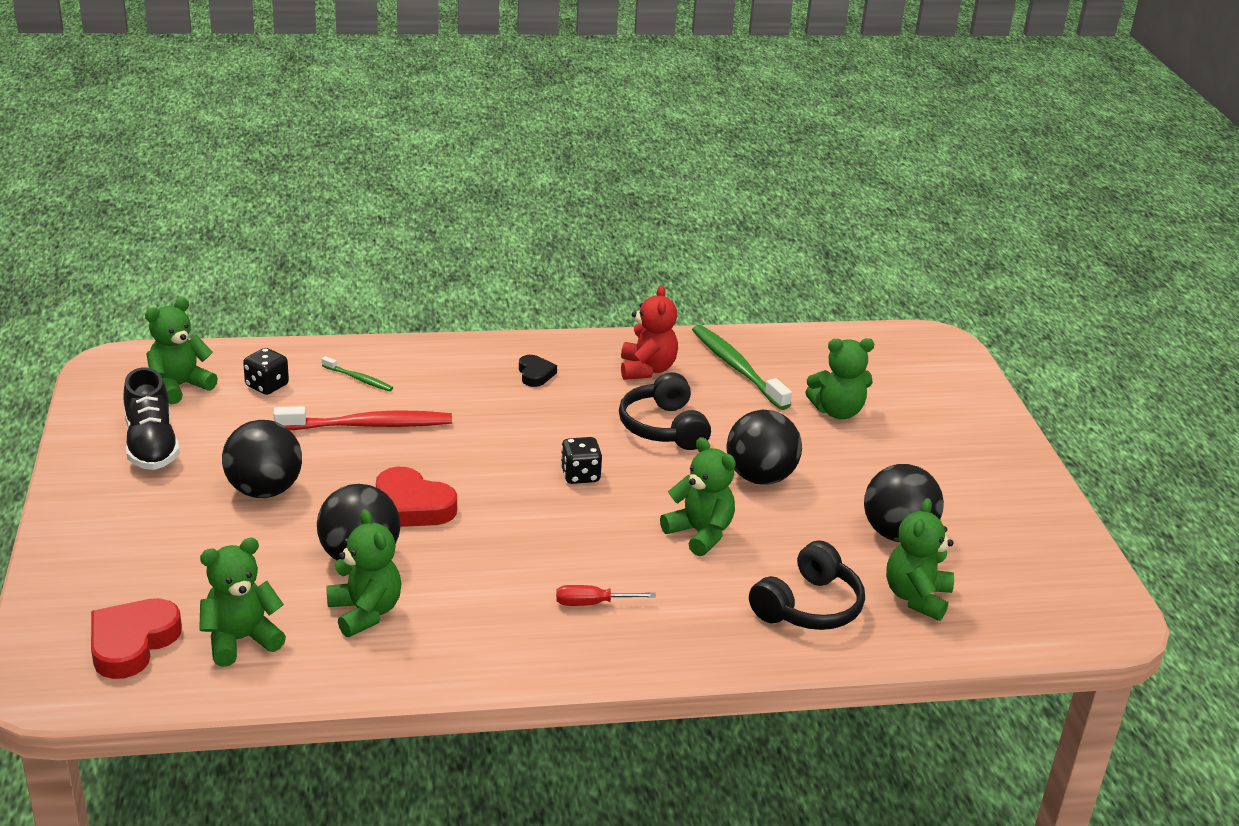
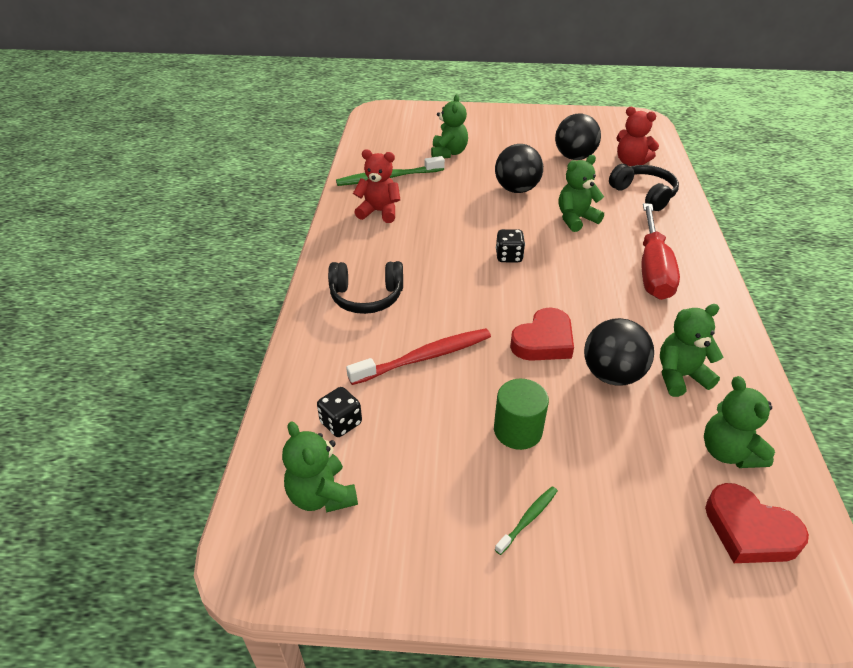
camera: 75 degrees left, 10 degrees up
(151, 445) = (431, 520): black shoe -> none
(264, 490) = (518, 430): black ball -> green cylinder
(359, 379) = (348, 359): green toothbrush -> green toothbrush (528, 519)
(368, 425) = (424, 357): red toothbrush -> red toothbrush turned 60 degrees clockwise
(535, 374) = (370, 261): black heart -> none
(592, 603) = (653, 269): red screwdriver -> red screwdriver, size x2.33
(663, 427) = (455, 215): black headphones -> black headphones (366, 297)
(916, 597) = (631, 162): green teddy bear -> red teddy bear

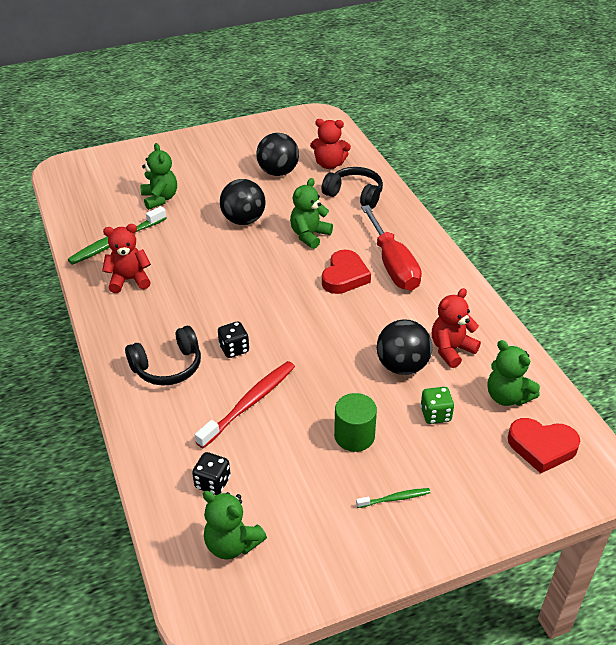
camera: 25 degrees left, 0 degrees up
(509, 256) = (271, 289): black dice -> black dice (234, 349)
(528, 519) = (395, 498): green toothbrush -> green toothbrush turned 60 degrees clockwise
(543, 341) = (337, 356): red heart -> red heart (344, 276)
(626, 441) = (435, 414): none -> green dice
(680, 376) = (451, 350): green teddy bear -> red teddy bear

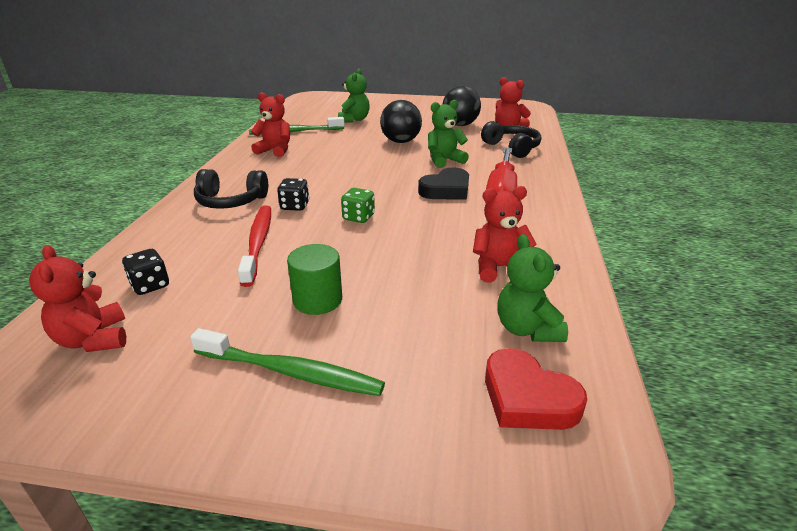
camera: 30 degrees right, 10 degrees down
(232, 544) = (94, 339): green teddy bear -> red teddy bear
(249, 403) = (258, 243): red toothbrush -> red toothbrush turned 75 degrees counterclockwise
(344, 276) = (446, 190): red heart -> black heart
(395, 498) = (291, 372): green toothbrush -> green toothbrush, size x1.99
(402, 366) = (431, 263): black ball -> none
(435, 414) = (423, 314): green dice -> green dice (358, 217)

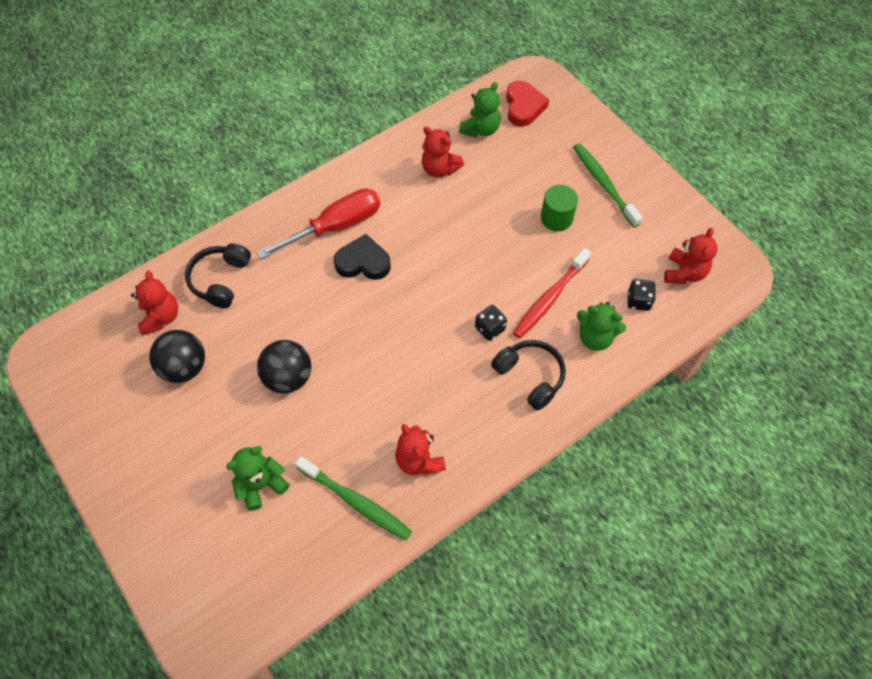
camera: 135 degrees left, 30 degrees up
(358, 217) = (461, 277): green dice -> none
(444, 160) = (303, 306): green teddy bear -> green teddy bear (595, 337)

